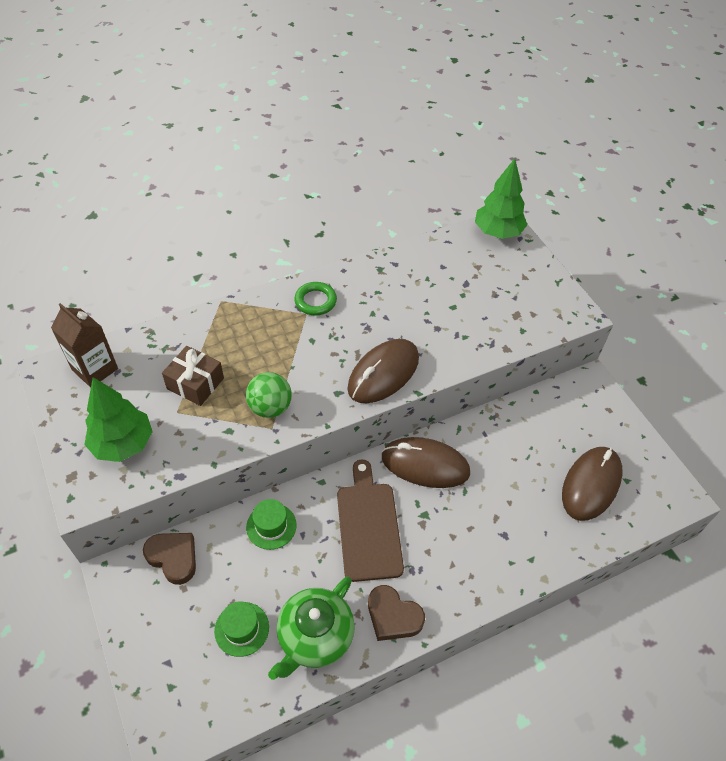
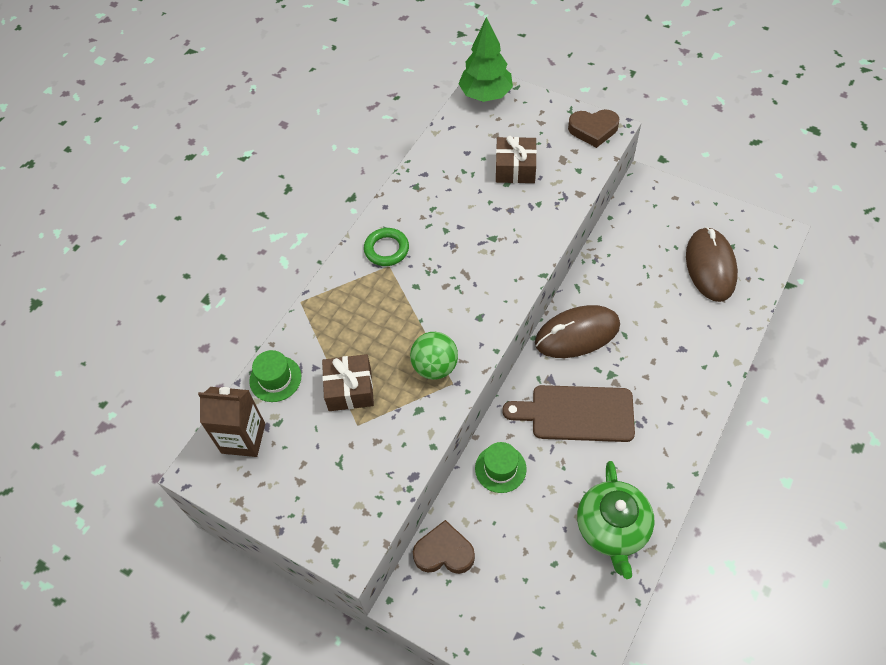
camera: 30 degrees left, 5 degrees up
(123, 444) = (337, 484): green tree -> none
(241, 629) = (552, 565): green hat -> green hat (275, 379)
(368, 526) = (576, 413): brown cutting board -> brown cutting board turned 45 degrees counterclockwise
(383, 374) = (502, 277): brown mouse -> none
(393, 616) = (656, 469): brown heart -> brown heart (593, 130)
(470, 300) = (515, 169): none -> brown gift

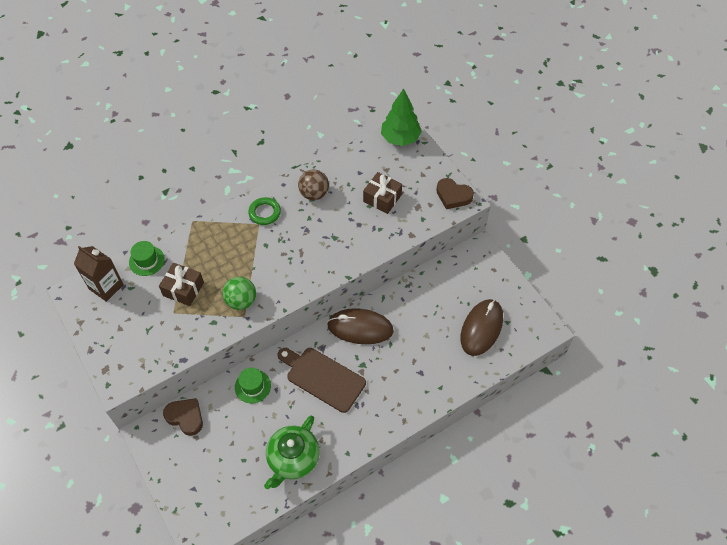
camera: 25 degrees right, 0 degrees up
(431, 200) = (314, 194): none -> brown ball

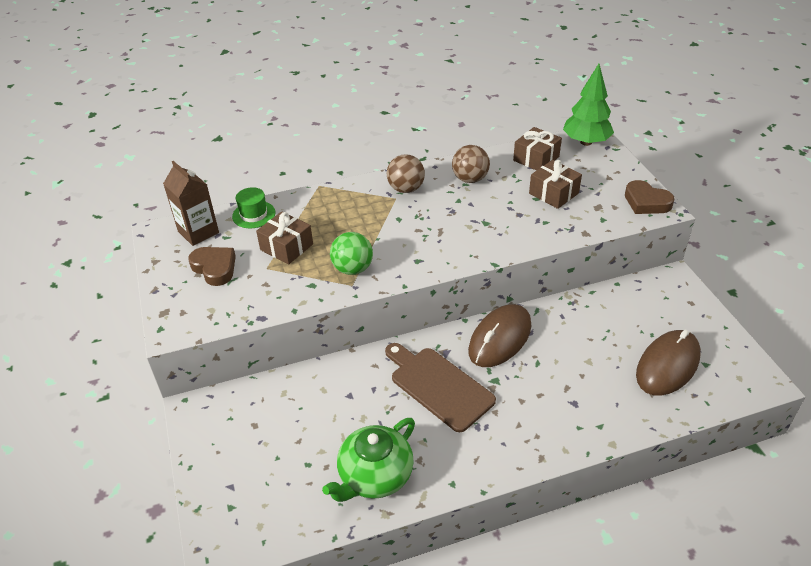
camera: 15 degrees right, 15 degrees down
(185, 417) = (249, 399): brown heart -> brown heart (215, 268)
(252, 386) = (344, 380): green hat -> none
(265, 213) = (406, 189): green ring -> brown ball
(360, 328) = (500, 338): brown mouse -> brown mouse turned 75 degrees counterclockwise
(363, 163) = (536, 158): none -> brown gift

